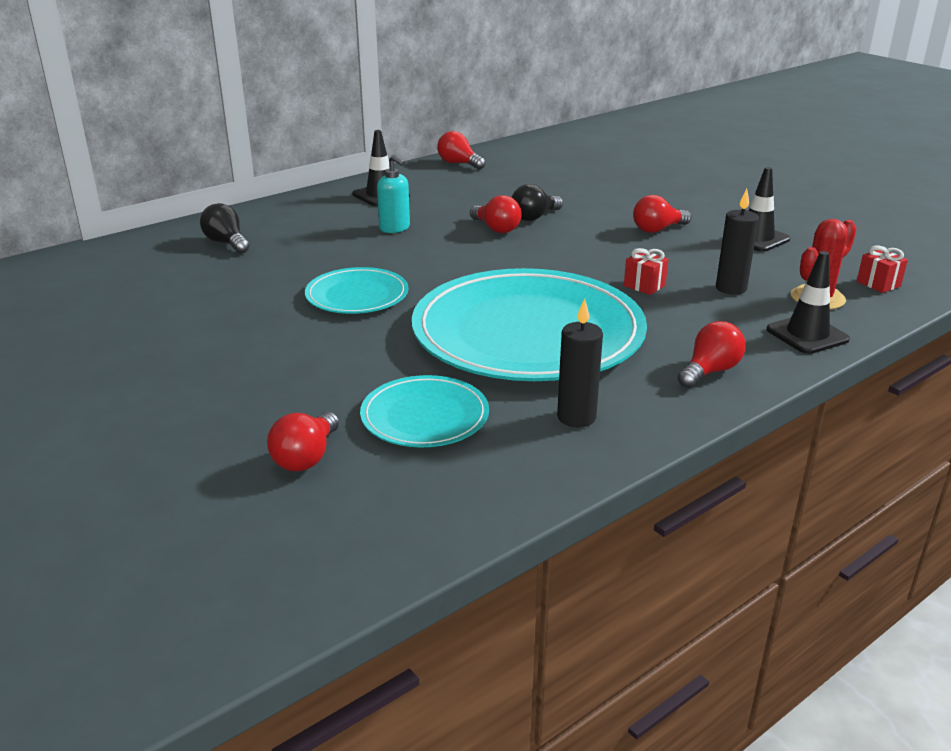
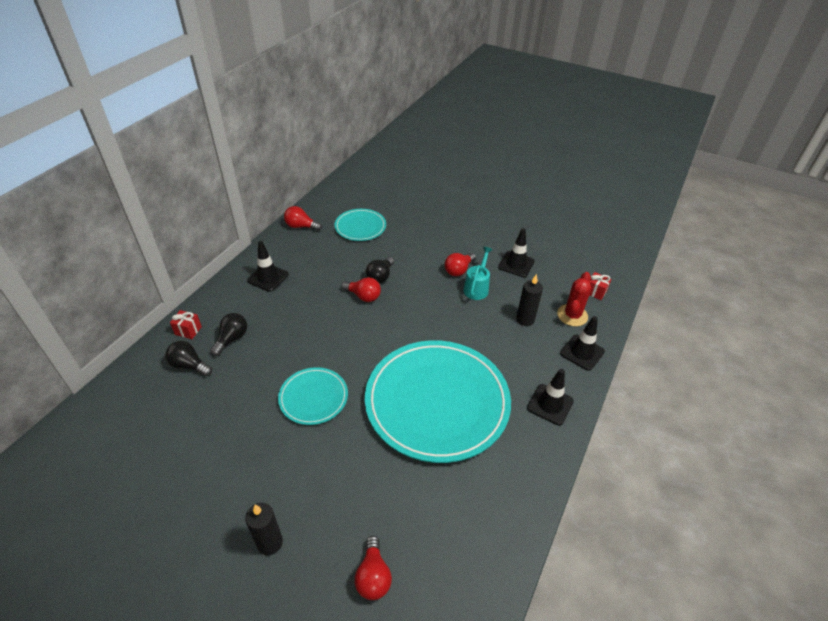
camera: 25 degrees left, 15 degrees up
(295, 233) = (232, 339): none -> black light bulb
(395, 228) = (298, 314): turquoise soap dispenser -> none
(425, 416) = (420, 507): turquoise plate -> turquoise plate (360, 227)
(576, 417) = (503, 474): black candle -> black candle (270, 543)
(644, 286) = (478, 332): red gift -> red gift (188, 331)
(674, 248) = (477, 288): none -> turquoise watering can
(710, 371) = (550, 404): red light bulb -> black traffic cone

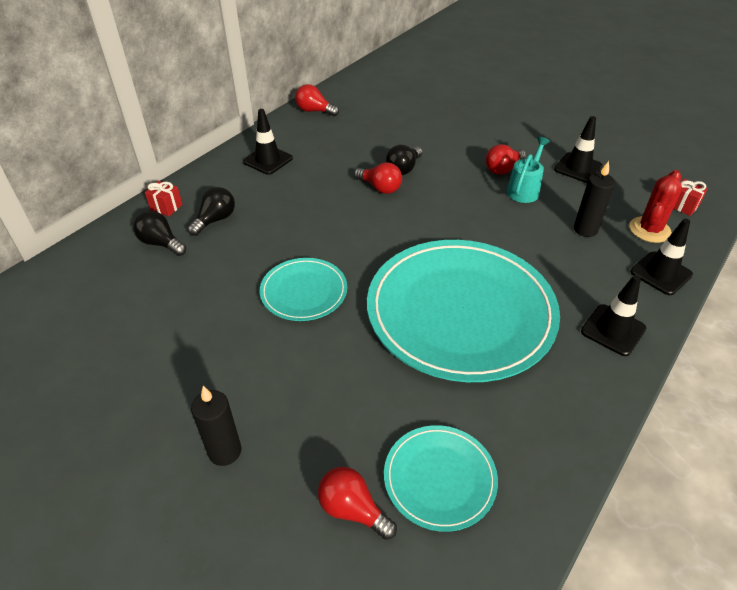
camera: 10 degrees right, 0 degrees up
(360, 227) = (385, 116): turquoise plate -> turquoise plate (439, 478)
(373, 576) = (352, 510): red light bulb -> red light bulb turned 120 degrees clockwise

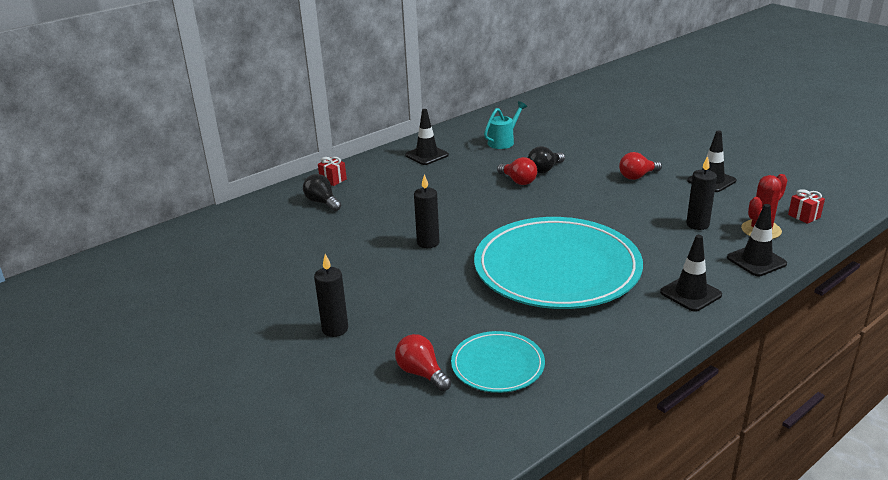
camera: 15 degrees right, 15 degrees down
(215, 220) = (370, 191): black light bulb -> none
(304, 292) = (428, 243): turquoise plate -> black candle
(314, 111) = (479, 124): red light bulb -> none
(524, 189) = (652, 192): turquoise watering can -> turquoise watering can (503, 141)

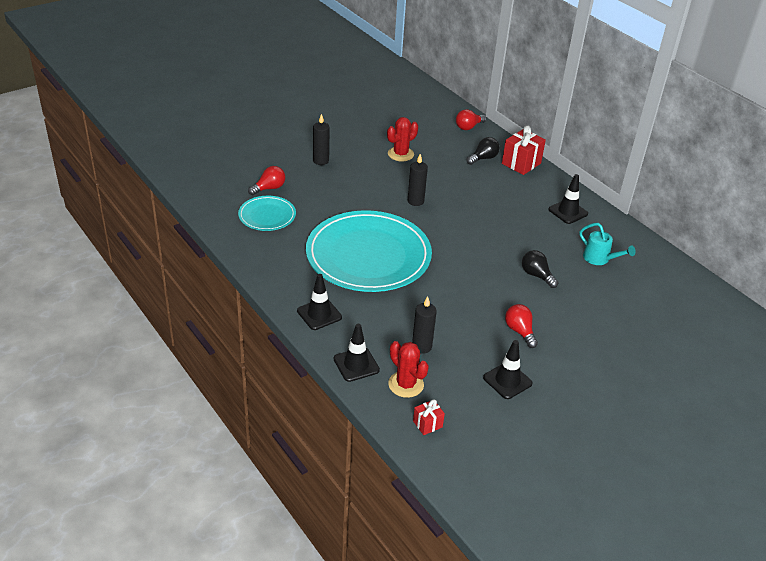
camera: 90 degrees right, 10 degrees up
(314, 260) = (400, 154): none -> red cactus
(333, 180) = (521, 163): red gift -> red gift, size x1.86
(518, 181) = (514, 256): red light bulb -> red light bulb (468, 127)

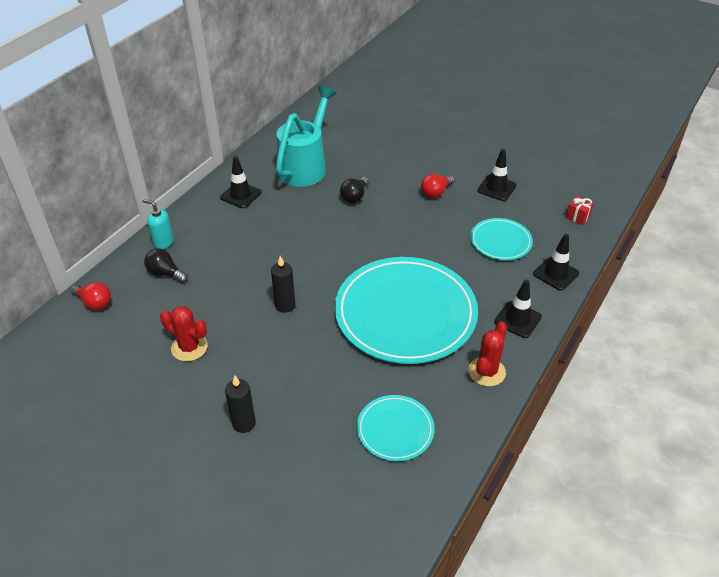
camera: 110 degrees left, 5 degrees up
(269, 188) = (337, 453): red light bulb -> none
(406, 384) = (550, 239): red cactus -> red cactus (486, 372)
(421, 346) = (500, 241): black candle -> turquoise plate
(521, 163) = (163, 242): red gift -> turquoise soap dispenser
(599, 259) = (305, 166): turquoise watering can -> turquoise watering can, size x1.98

